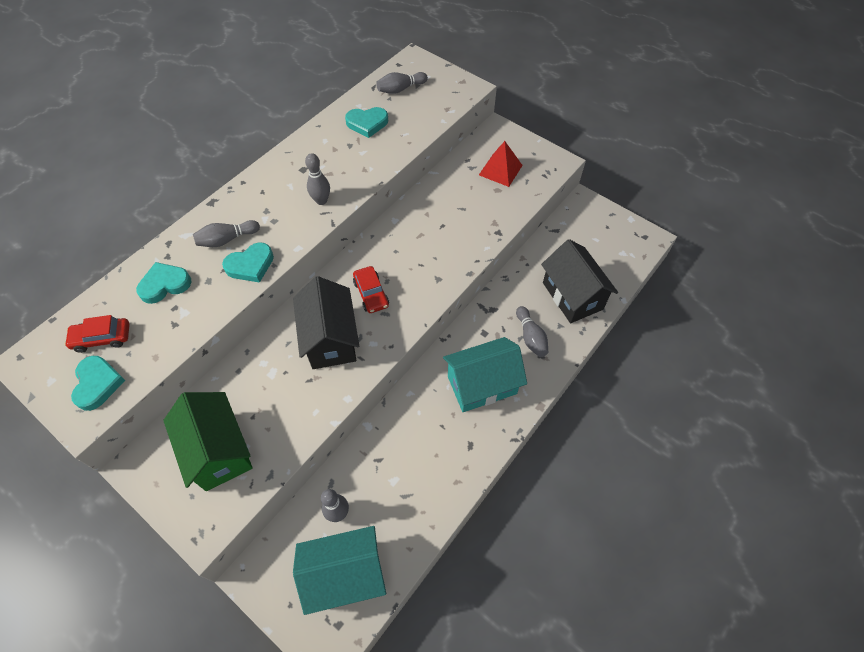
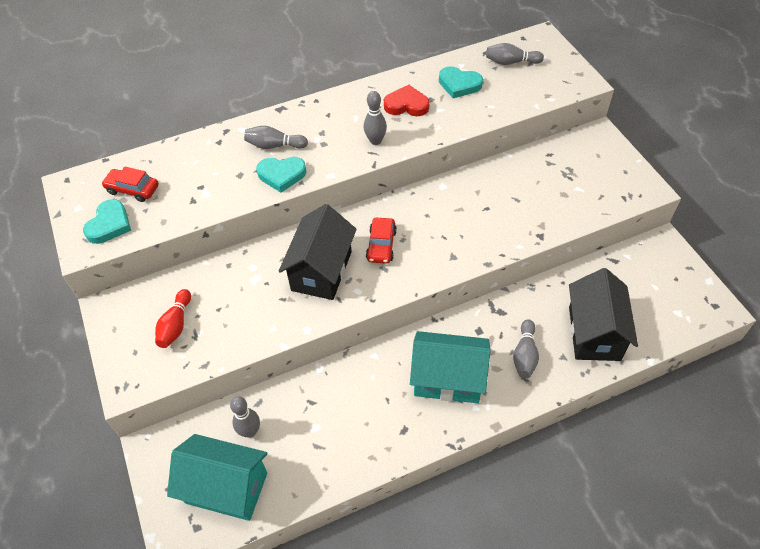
camera: 30 degrees right, 5 degrees down
(165, 284) = (204, 165): turquoise heart -> none
(219, 451) = (176, 325): green house -> red bowling pin
(330, 157) = (406, 105): none -> red heart
(500, 170) = (579, 176): red pyramid -> none

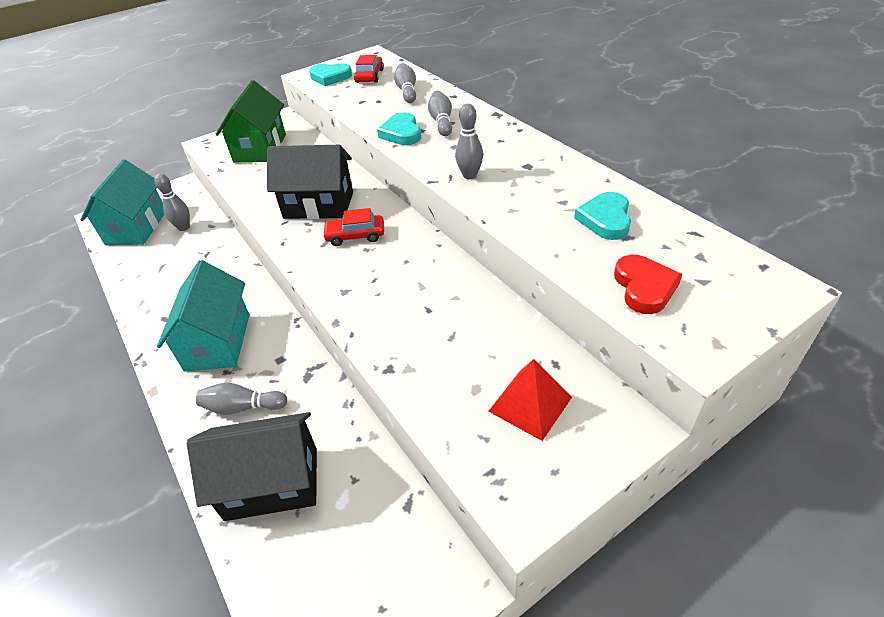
camera: 80 degrees right, 10 degrees down
(176, 325) = (260, 148): red bowling pin -> green house
(406, 105) = (542, 185): red heart -> red heart (644, 287)
(511, 62) = (689, 260): grey bowling pin -> grey bowling pin (407, 91)
(579, 171) = (530, 404): none -> red pyramid

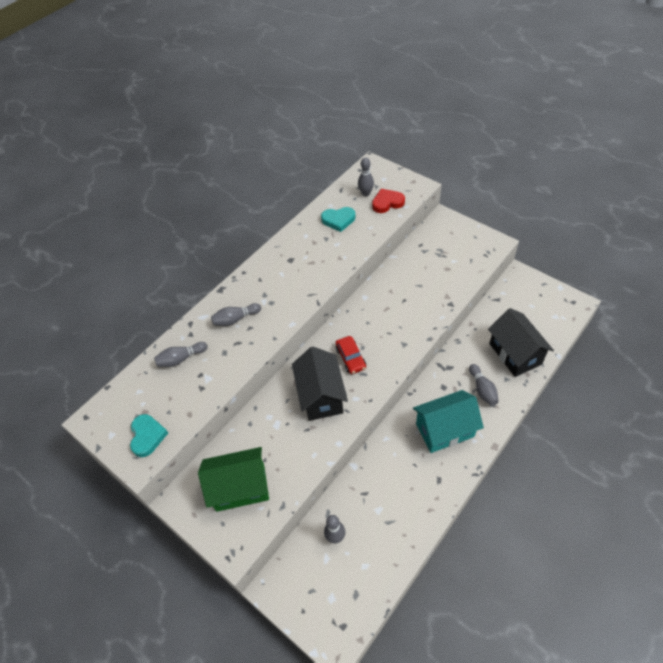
camera: 105 degrees left, 10 degrees up
(137, 227) = (345, 586): turquoise house -> none
(369, 76) = (147, 400): red car -> none
(402, 133) = (256, 339): turquoise heart -> none
(469, 175) = (307, 285): grey bowling pin -> grey bowling pin (366, 193)
(530, 404) = (447, 249): red pyramid -> none

